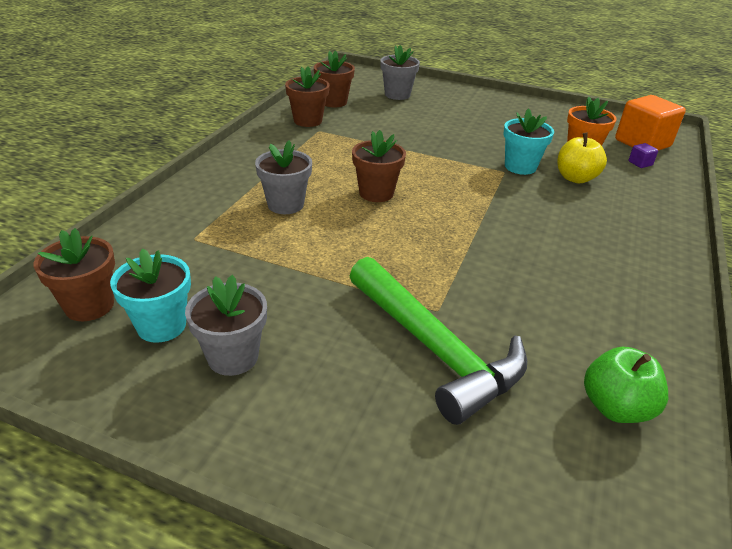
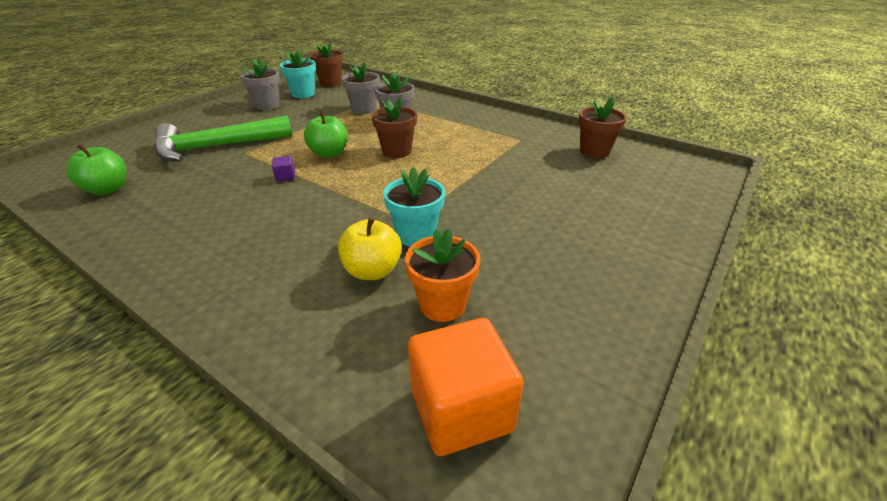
camera: 105 degrees right, 0 degrees up
(308, 121) = (543, 137): brown flower pot -> none
(397, 95) = (631, 190): grey flower pot -> grey flower pot (364, 109)
(404, 237) = (329, 154): none -> green apple
(640, 163) = (387, 363): purple cube -> purple cube (285, 176)

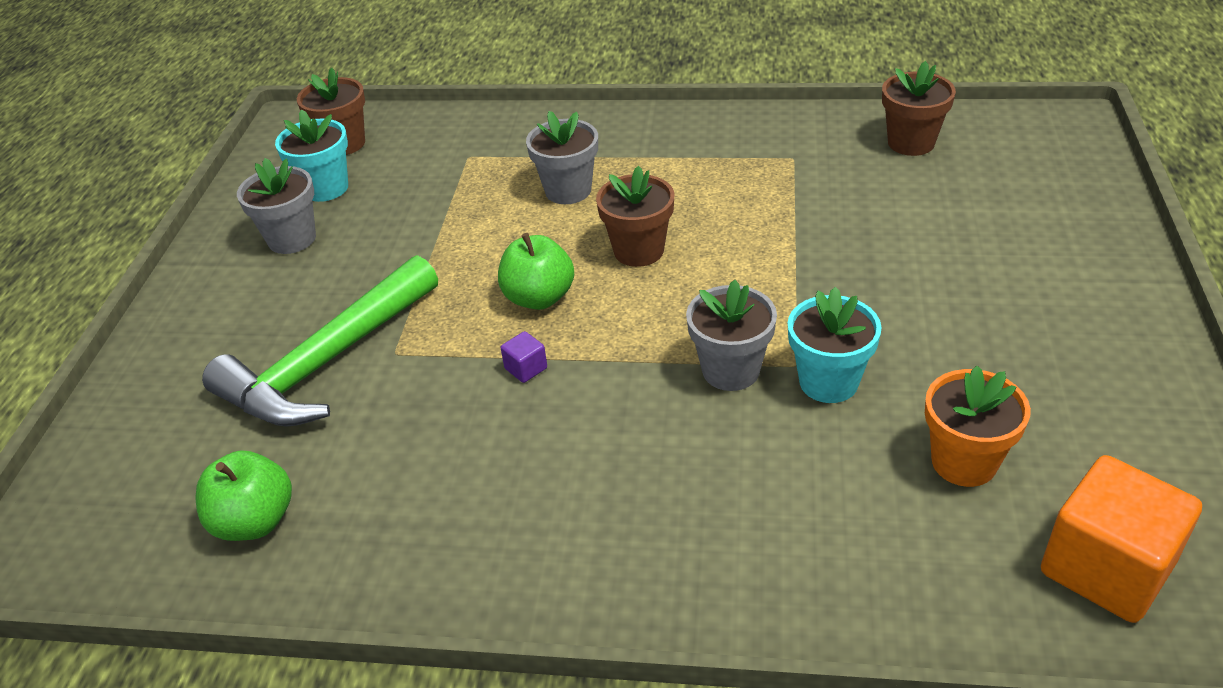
camera: 25 degrees left, 5 degrees up
(364, 109) = (483, 184): grey flower pot -> grey flower pot (730, 370)
(372, 271) = (834, 458): yellow apple -> none

